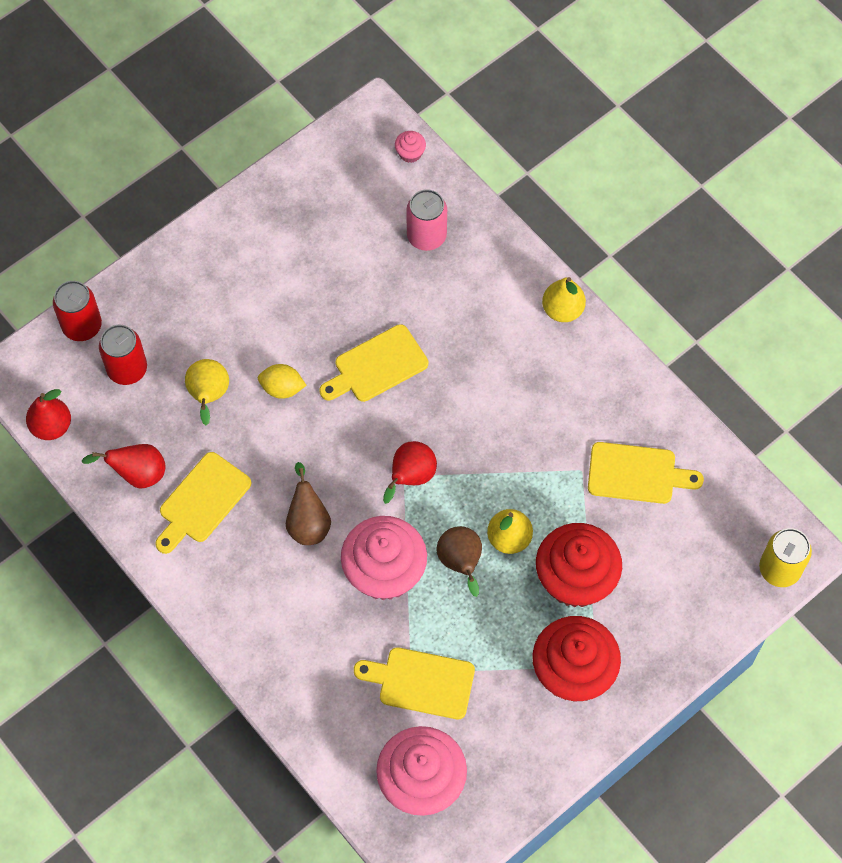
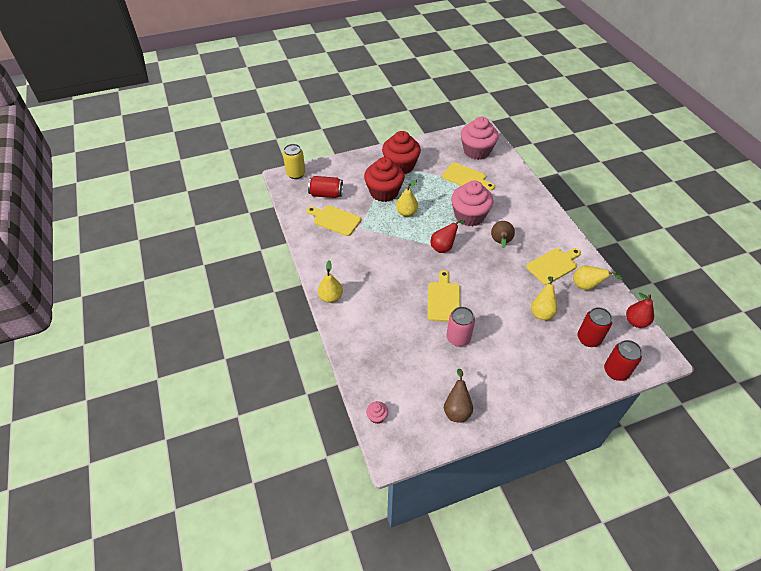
camera: 160 degrees left, 15 degrees down
(137, 474) = (587, 286): red pear -> yellow pear
(282, 388) = (499, 303): yellow lemon -> none
(377, 366) = (443, 299): yellow cutting board -> yellow cutting board turned 75 degrees counterclockwise
(426, 236) = (388, 359): pink can -> pink can (458, 338)
(461, 563) = (432, 210): brown pear -> brown pear (457, 409)
(687, 533) = (326, 194): none -> red can

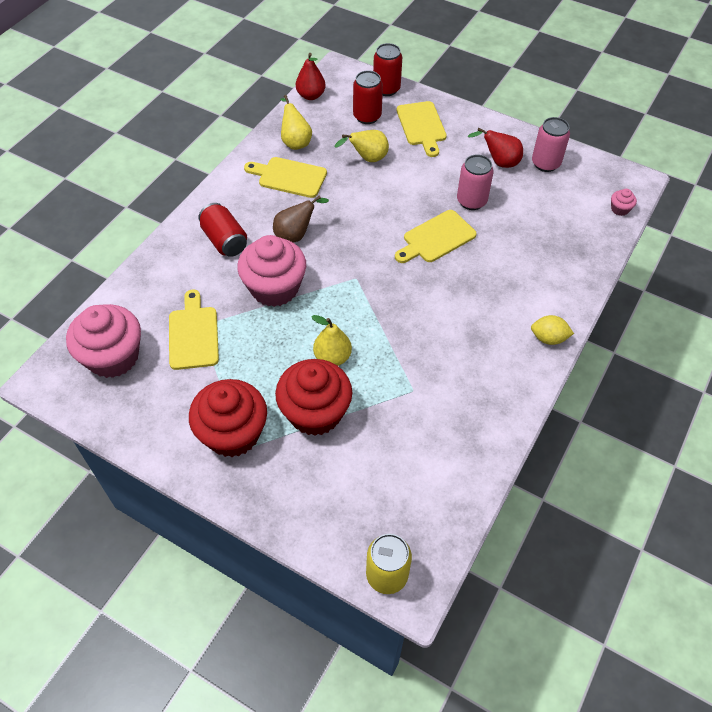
camera: 130 degrees left, 5 degrees up
(326, 194) = (390, 486): red can -> red can (225, 240)
(331, 297) = (548, 338): yellow pear -> yellow lemon
(335, 220) = (429, 432): yellow cutting board -> yellow cutting board (422, 126)
(443, 247) = (356, 282): red pear -> red pear (499, 162)
(457, 409) = (545, 163): brown pear -> pink can

